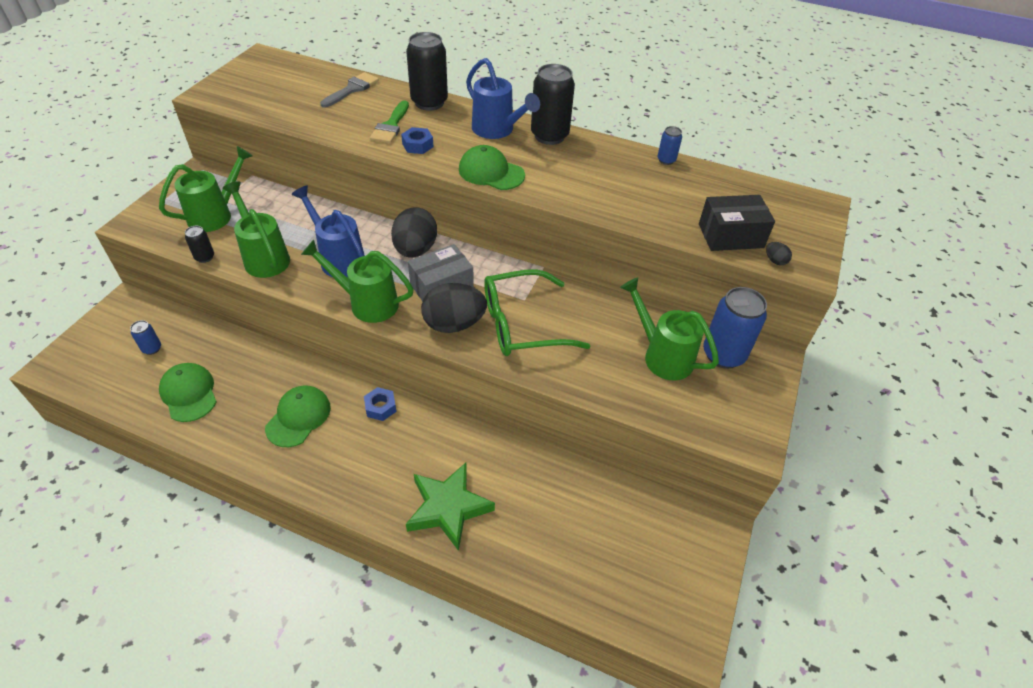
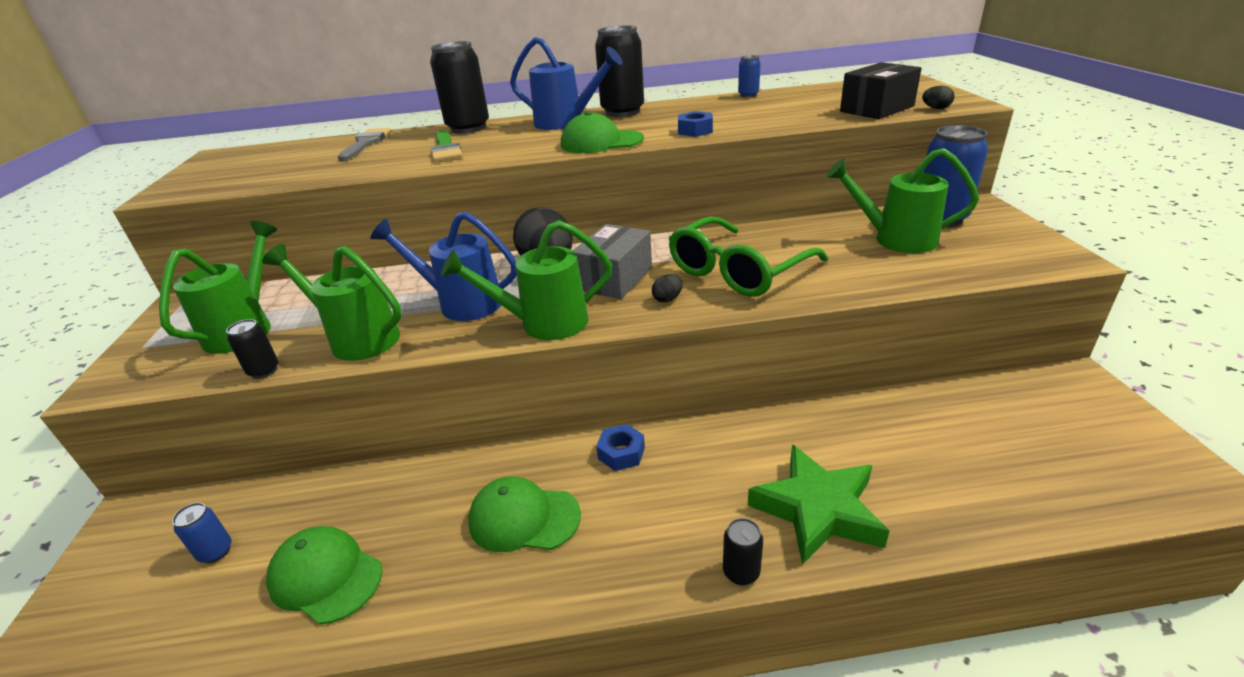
camera: 25 degrees left, 15 degrees down
(298, 417) = (524, 518): green cap -> green cap turned 75 degrees counterclockwise
(373, 515) = (741, 572): none -> black can
(417, 145) = (495, 150): blue nut -> blue nut (695, 130)
(454, 324) = (667, 299): black egg -> black egg, size x0.40

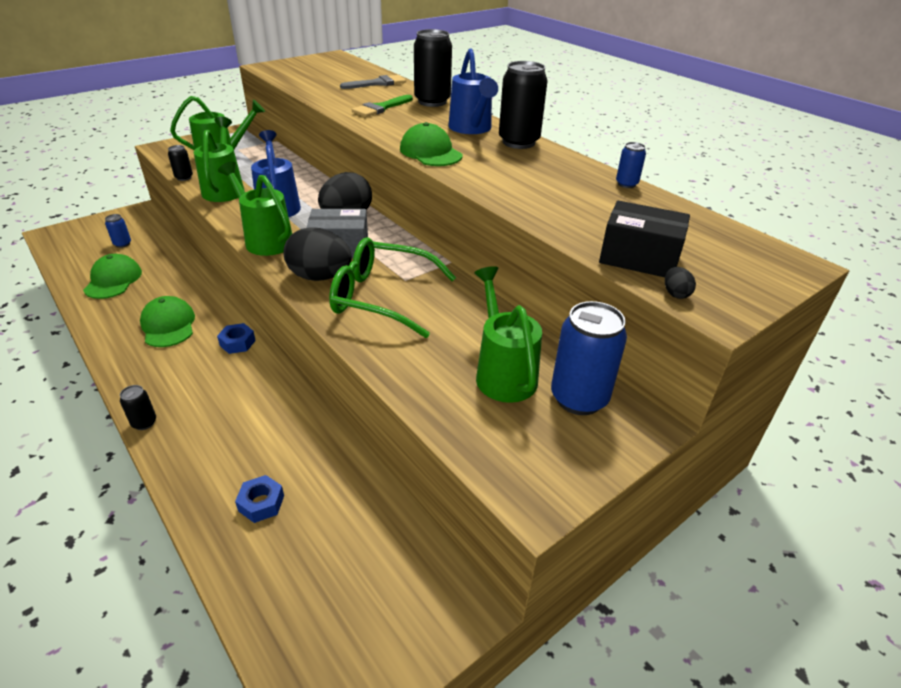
camera: 55 degrees right, 5 degrees up
(667, 299) = (320, 277): black egg -> black egg, size x2.49
(695, 130) = (488, 181): blue nut -> blue nut (261, 503)
(817, 509) = (210, 446): green star -> none

